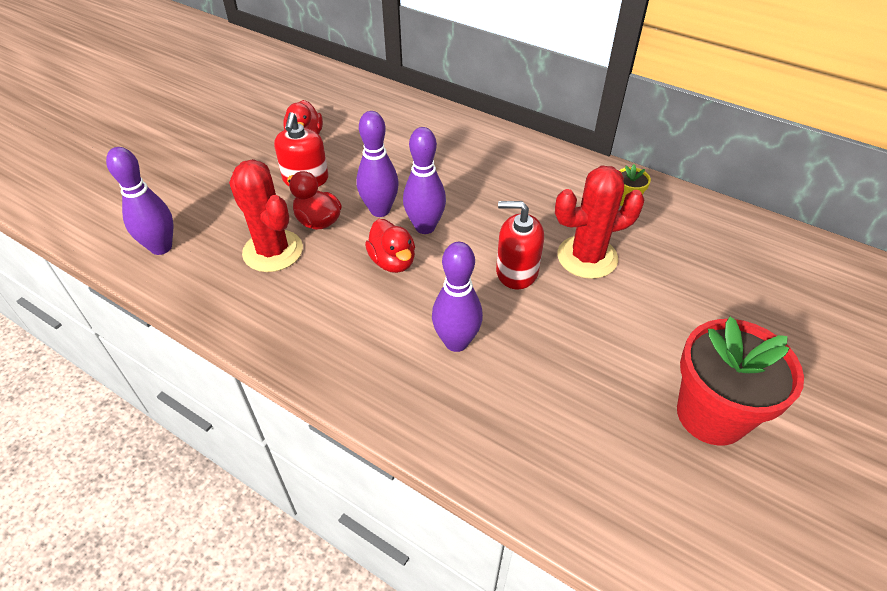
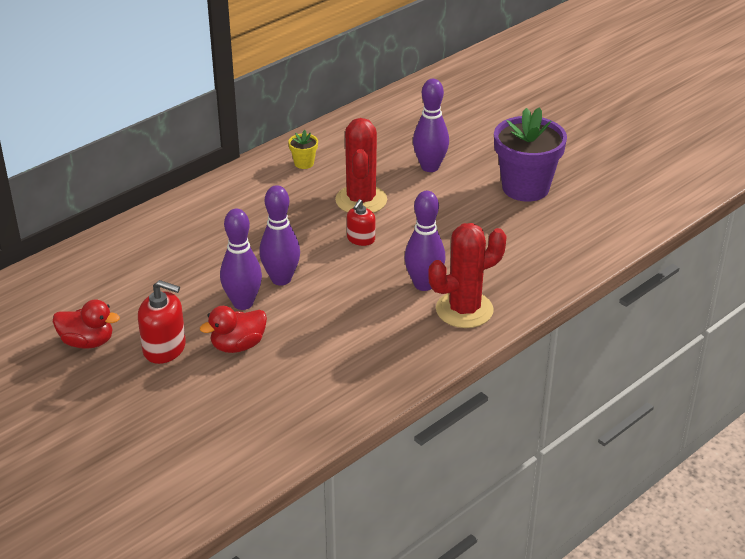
camera: 75 degrees left, 10 degrees down
(161, 247) = (222, 461): purple bowling pin -> purple bowling pin (430, 167)
(273, 251) = (267, 379): red cactus -> red cactus (464, 310)
(393, 261) = (317, 305): red duck -> none
(516, 271) = (361, 239): red soap dispenser -> red soap dispenser, size x0.63
(711, 415) = (525, 187): red flower pot -> purple flower pot

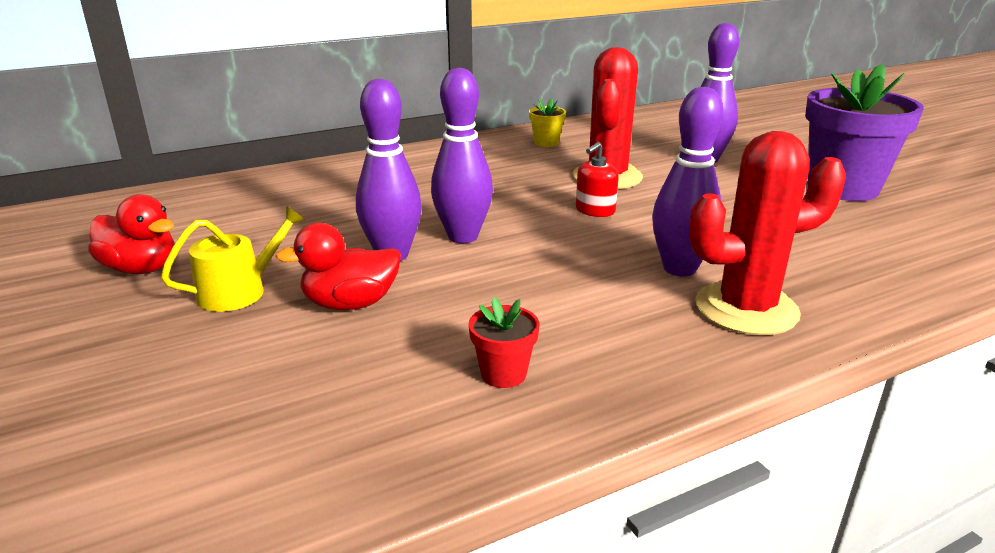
camera: 15 degrees right, 10 degrees down
(164, 348) = (239, 291): red soap dispenser -> yellow watering can
(343, 375) = (503, 374): none -> red flower pot

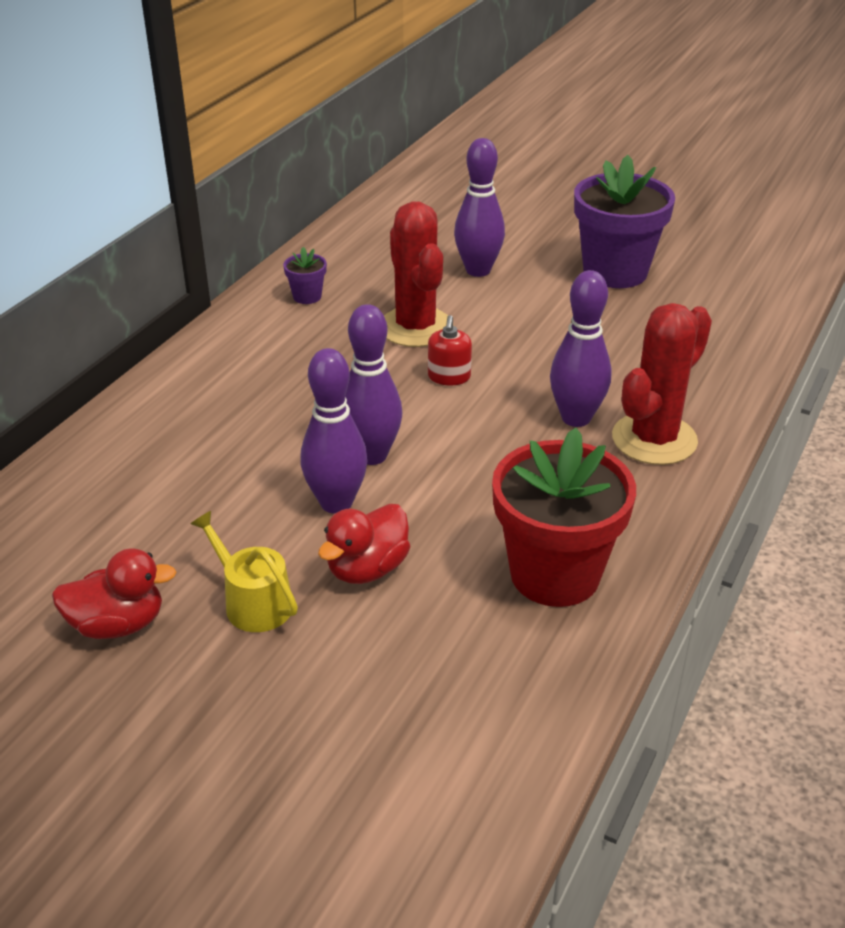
camera: 35 degrees left, 10 degrees up
(239, 291) = (253, 602): yellow watering can -> yellow watering can turned 60 degrees counterclockwise
(503, 374) = (555, 574): red flower pot -> red flower pot, size x2.34
(546, 143) = (307, 296): yellow flower pot -> purple flower pot

